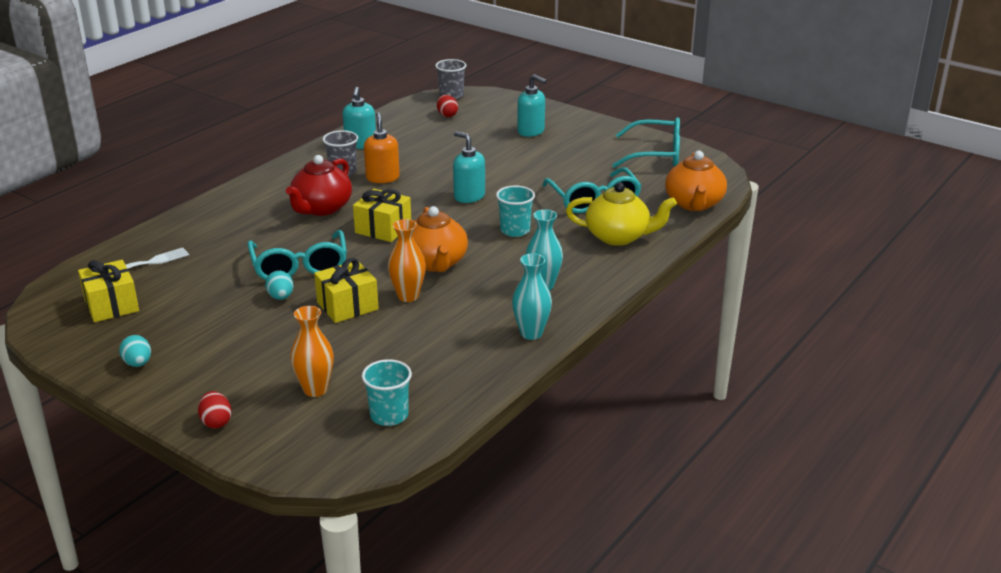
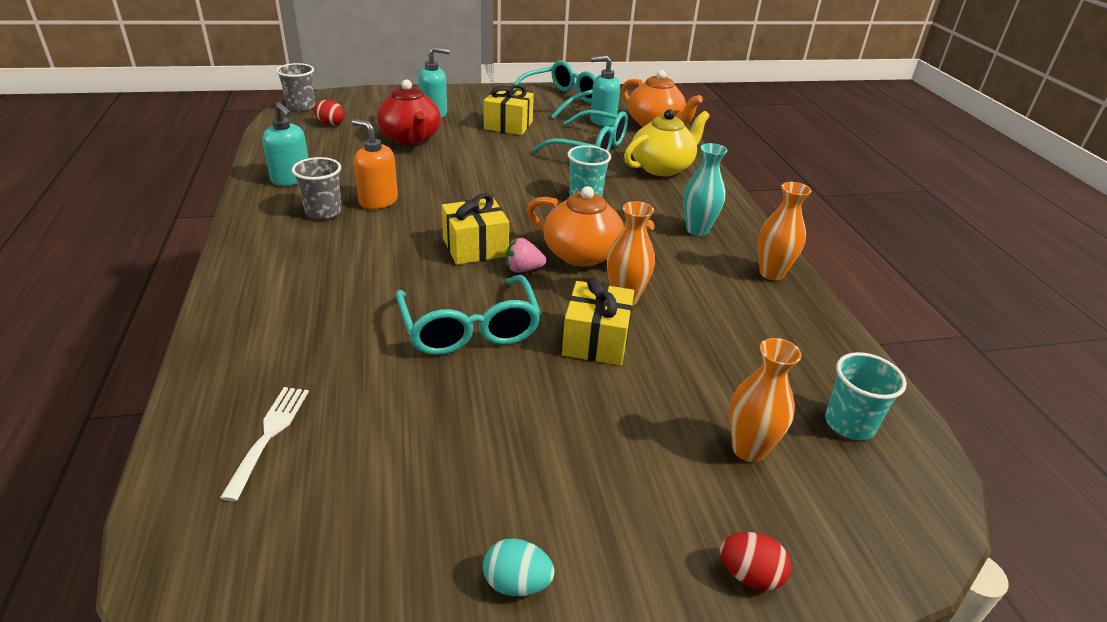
camera: 50 degrees left, 5 degrees up
(111, 305) = (321, 530): yellow gift -> yellow gift (508, 125)
(281, 297) = (516, 374): turquoise egg -> none
(299, 267) = (470, 329): turquoise glasses -> turquoise glasses turned 45 degrees clockwise
(321, 208) = (372, 257): red teapot -> red teapot (410, 138)
(385, 253) = (523, 269): none -> pink strawberry
(469, 196) = (491, 184): turquoise soap dispenser -> turquoise soap dispenser (602, 121)
(531, 333) = (771, 273): turquoise vase -> orange vase

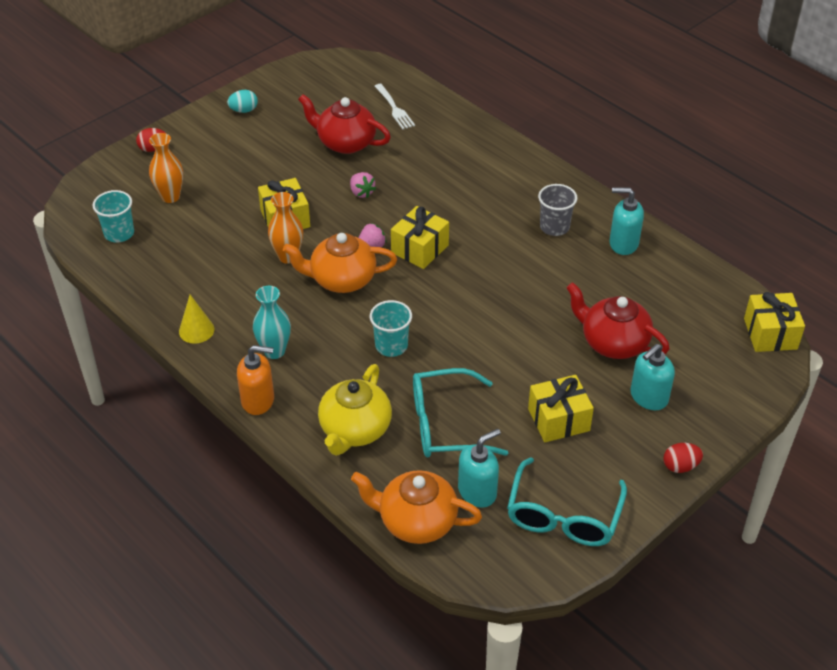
camera: 150 degrees right, 10 degrees up
(301, 106) = (770, 334): grey cup -> yellow gift
(330, 124) = (705, 323): red egg -> red egg (680, 466)
(378, 201) = (534, 255): orange soap dispenser -> orange soap dispenser (258, 400)
(411, 411) = (345, 143): none -> red teapot
(470, 329) = (361, 192): turquoise glasses -> pink strawberry
(771, 273) = (196, 330): orange vase -> yellow cone

